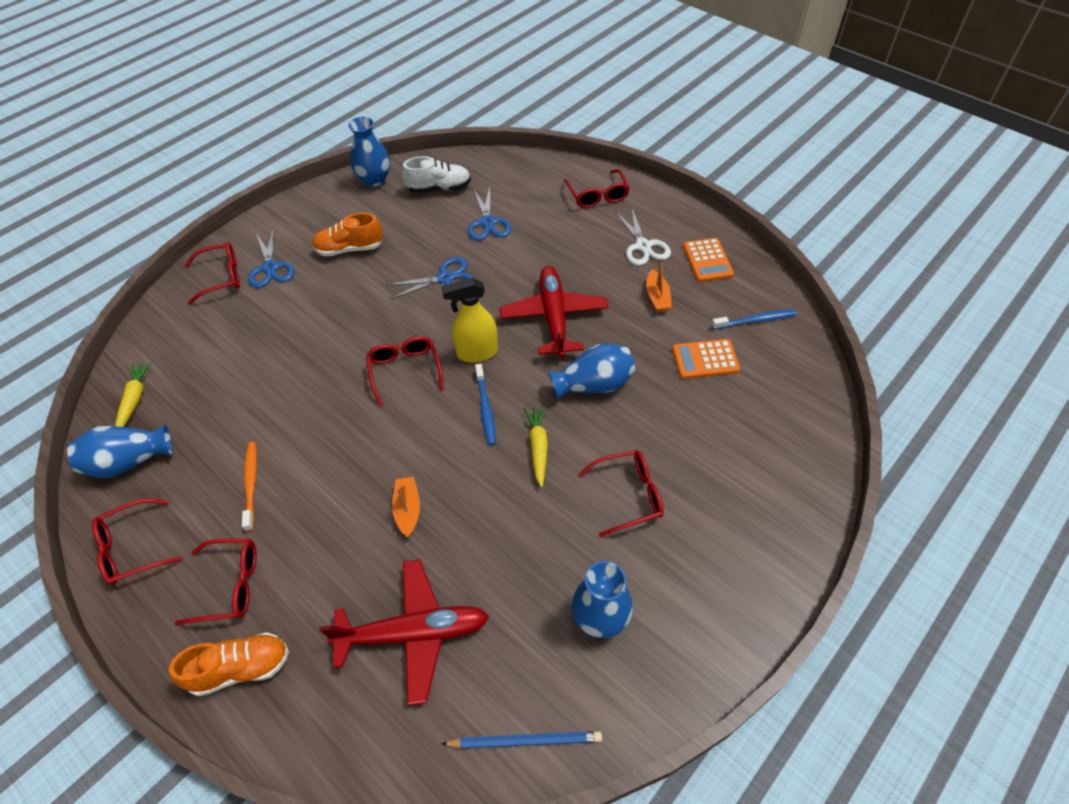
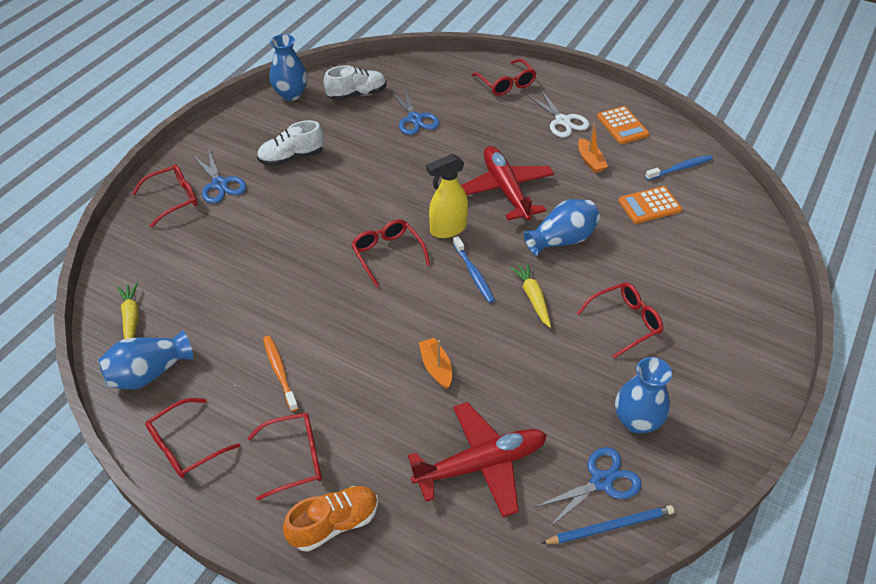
camera: 15 degrees left, 5 degrees down
(349, 249) = (291, 157): orange shoe -> white shoe
(446, 278) = (394, 171): blue scissors -> blue scissors (601, 481)

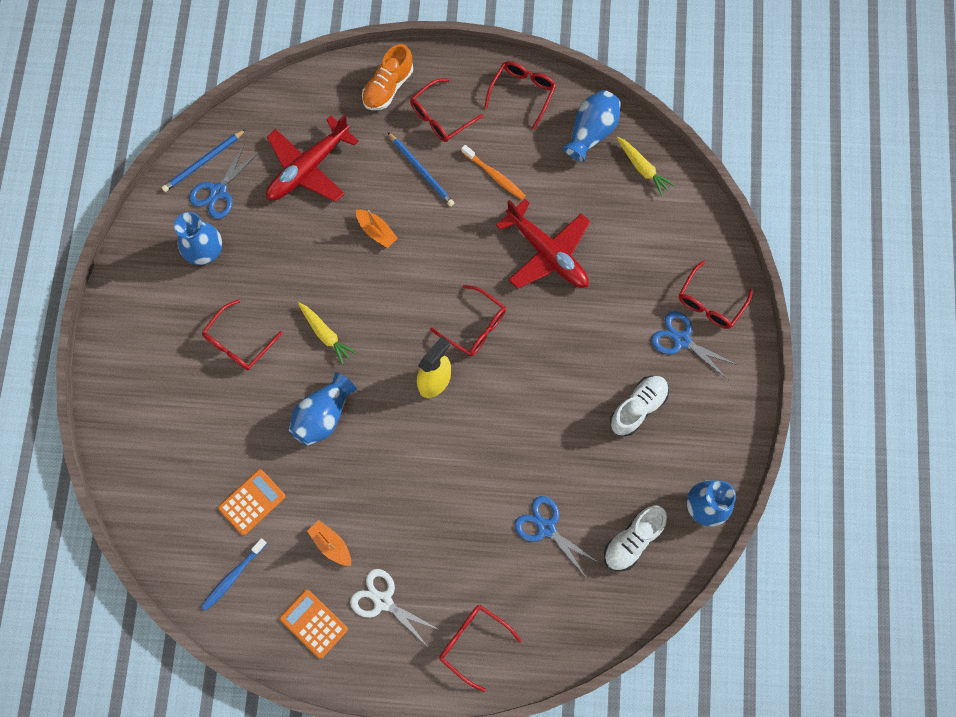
camera: 155 degrees right, 25 degrees up
(353, 408) = (421, 171): none -> blue pencil
(473, 274) = (387, 338): blue toothbrush -> none
(506, 190) = (402, 459): red plane -> red plane (547, 253)

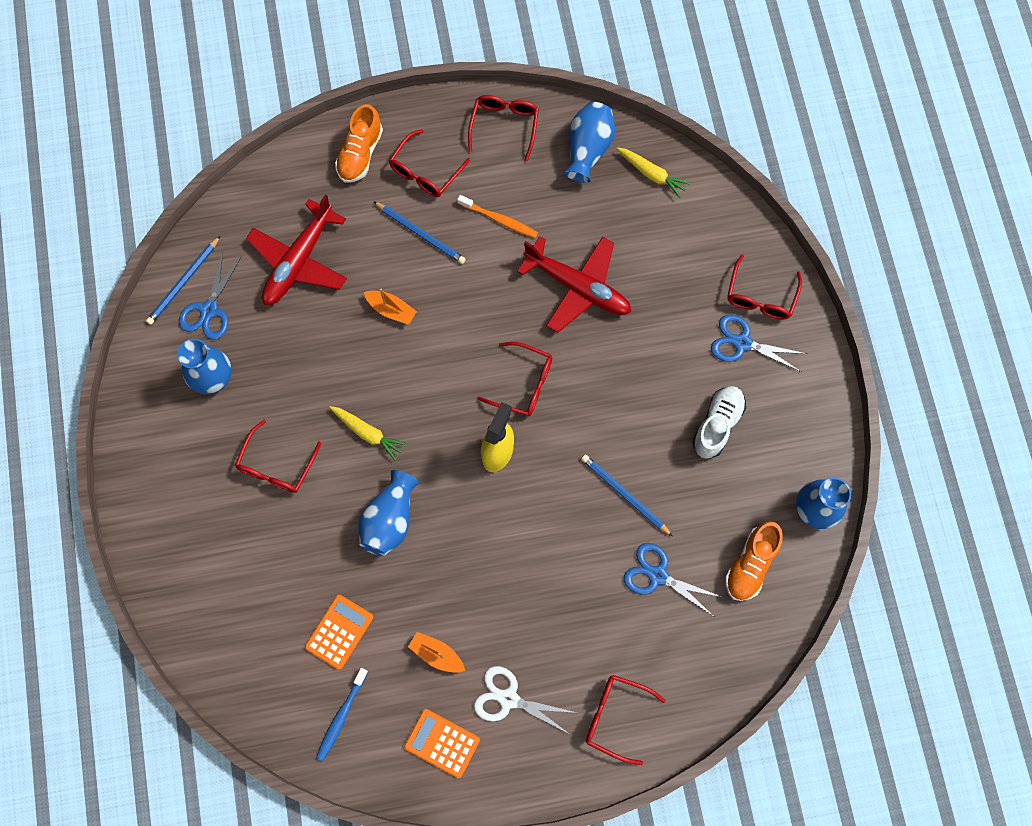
camera: 15 degrees left, 0 degrees up
(537, 448) = (624, 495): none -> blue pencil
(632, 540) = (750, 564): white shoe -> orange shoe

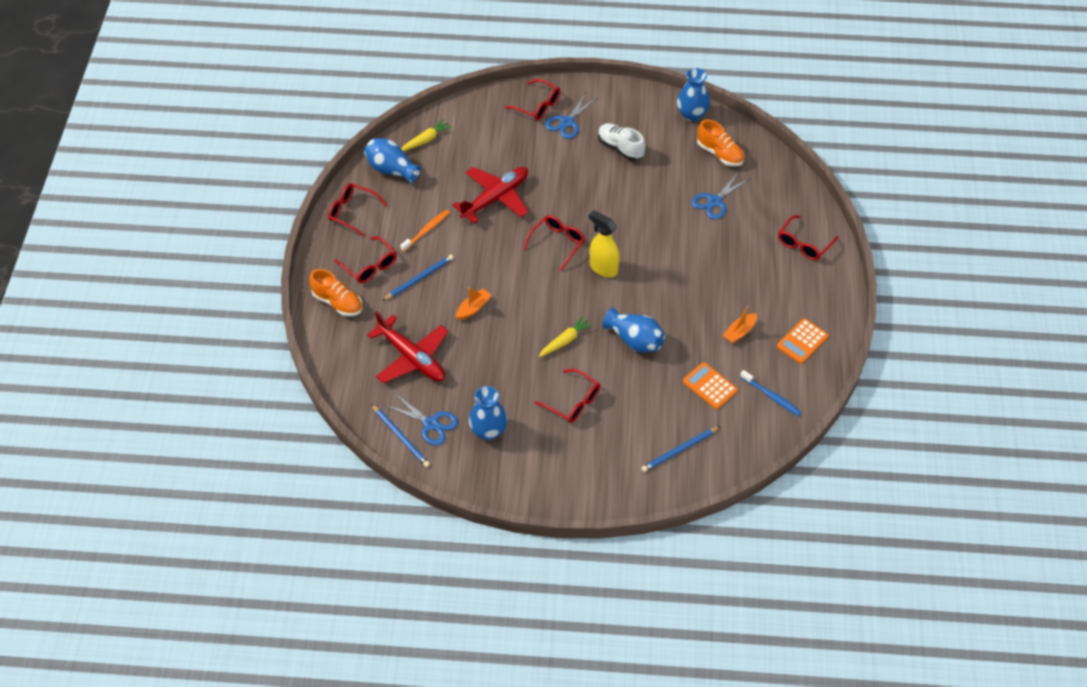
camera: 75 degrees left, 20 degrees down
(508, 699) = (780, 298): white scissors -> none
(624, 495) = (654, 206): blue pencil -> blue pencil (679, 450)

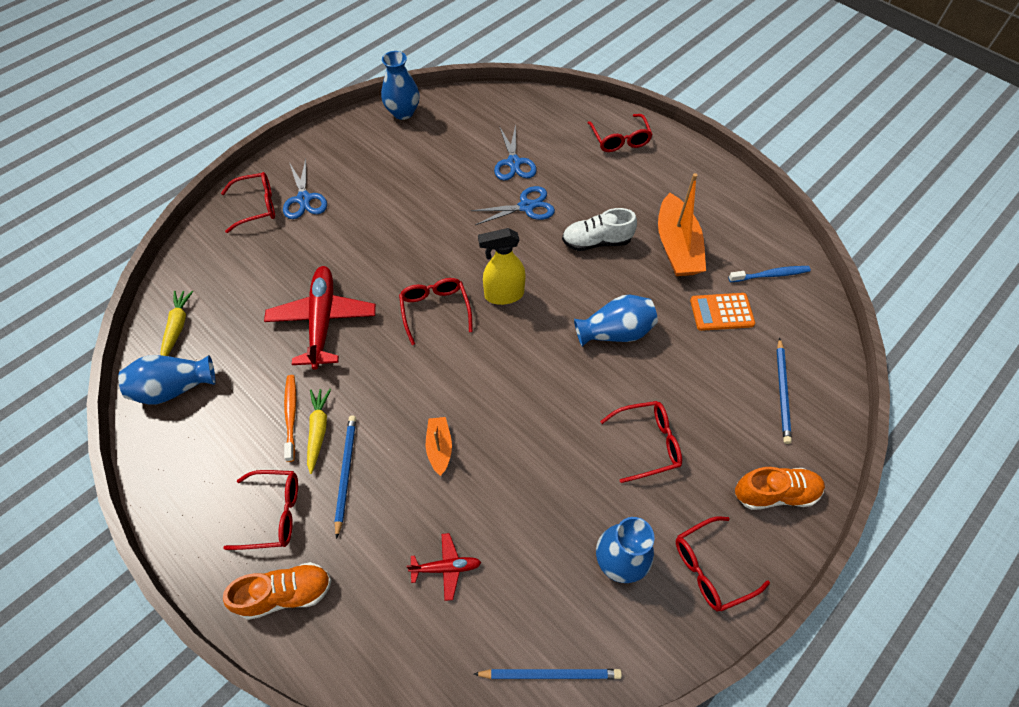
camera: 50 degrees left, 5 degrees up
(352, 212) = (181, 473): red glasses -> red glasses (710, 568)
(411, 358) = (446, 568): red plane -> red plane, size x0.49
(431, 424) = (559, 619): blue scissors -> blue scissors (526, 206)
(565, 340) = (562, 392): yellow carrot -> yellow carrot (318, 430)
(620, 148) = (380, 183): white shoe -> white shoe (596, 242)
(720, 154) = (466, 124): orange shoe -> orange shoe (775, 493)
(739, 332) = (676, 246): orange boat -> orange boat, size x1.95
(802, 341) = (725, 212): orange calculator -> none

